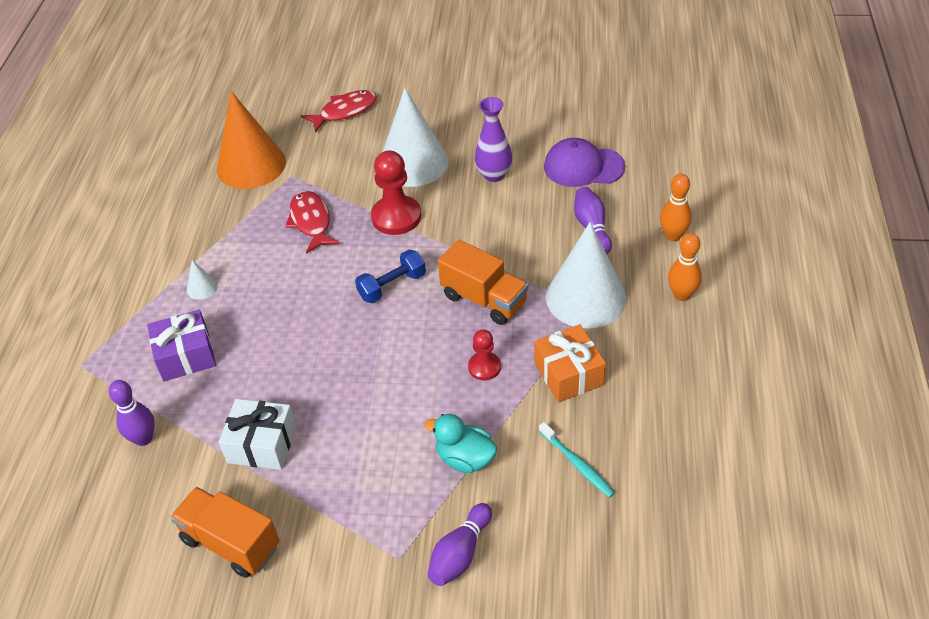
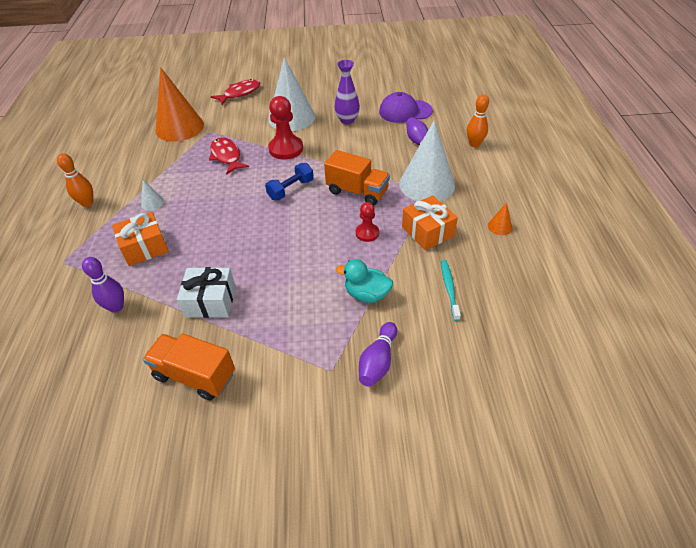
camera: 10 degrees left, 0 degrees up
(186, 356) = (145, 247): purple gift -> orange gift
(577, 464) = (449, 289): turquoise toothbrush -> turquoise toothbrush turned 135 degrees counterclockwise
(672, 377) = (500, 226): none -> orange cone
(682, 295) = (490, 177): orange bowling pin -> orange bowling pin (87, 203)

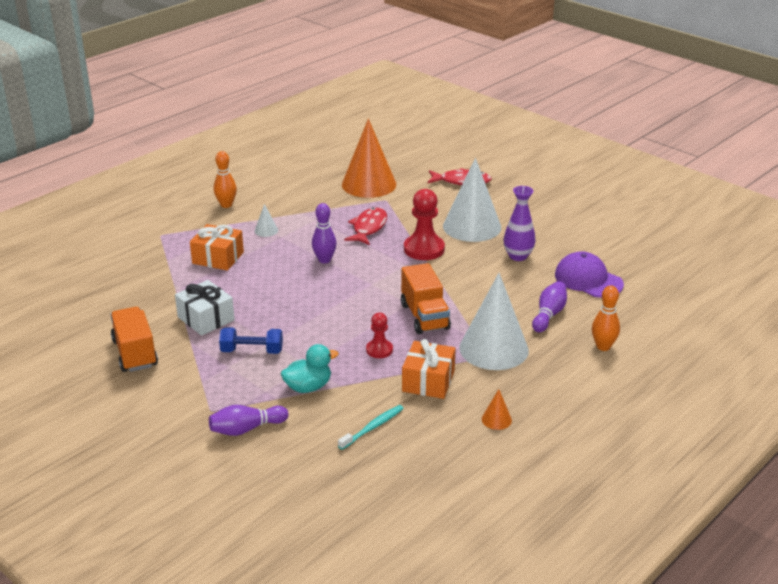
camera: 45 degrees right, 15 degrees down
(116, 307) = (150, 283): purple bowling pin -> purple bowling pin (324, 260)
(291, 189) = (376, 282): blue dumbbell -> blue dumbbell (252, 351)
(366, 294) = (308, 387): turquoise duck -> turquoise duck turned 90 degrees clockwise

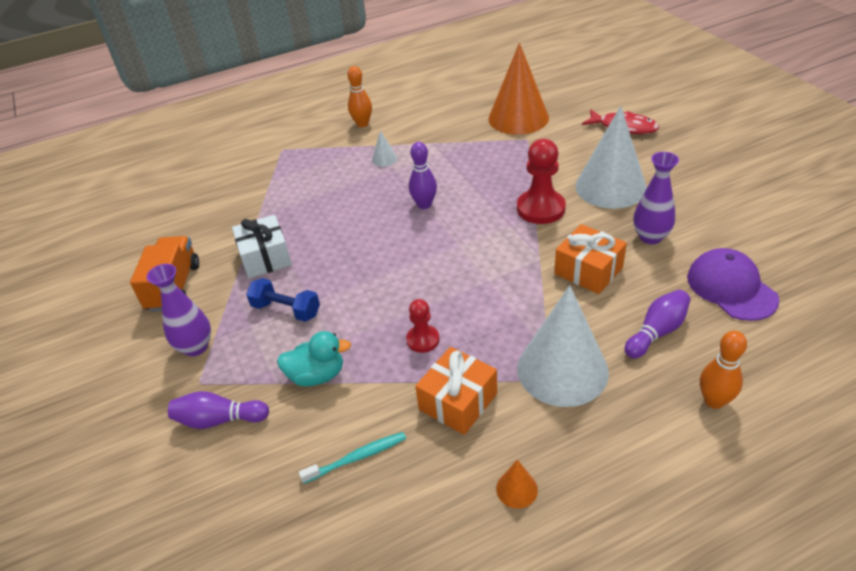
camera: 25 degrees right, 10 degrees up
(189, 389) = (196, 347): none -> purple vase
(218, 258) = (319, 184): orange gift -> orange gift (588, 271)
(368, 228) = (491, 171): red fish -> none
(425, 316) = (498, 302): orange truck -> none

